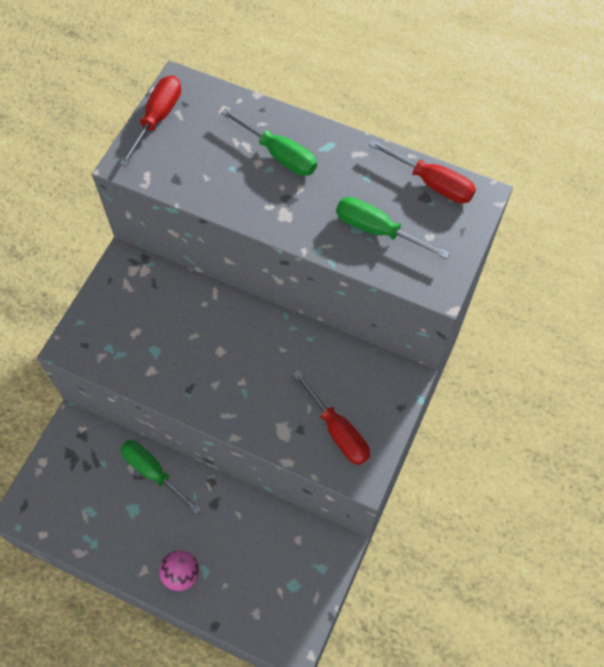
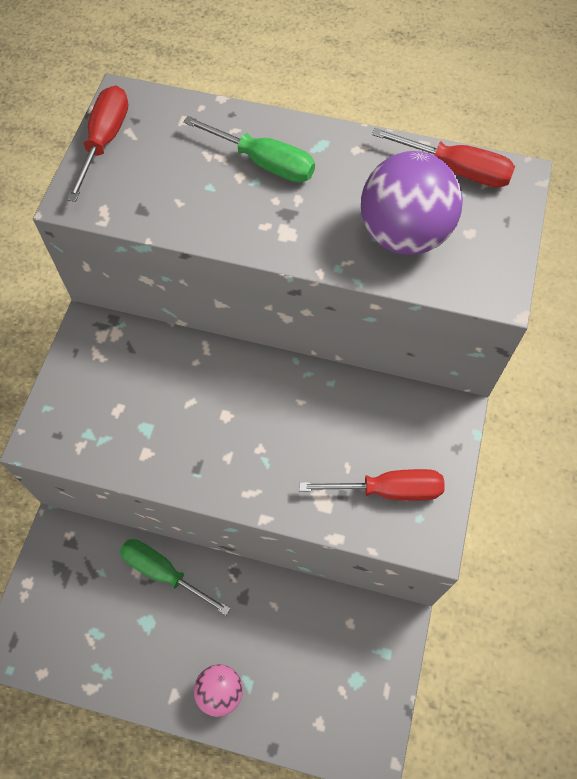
camera: 10 degrees left, 0 degrees up
(338, 431) = (389, 490): red screwdriver -> red screwdriver turned 45 degrees counterclockwise
(376, 230) = (404, 234): green screwdriver -> purple ball

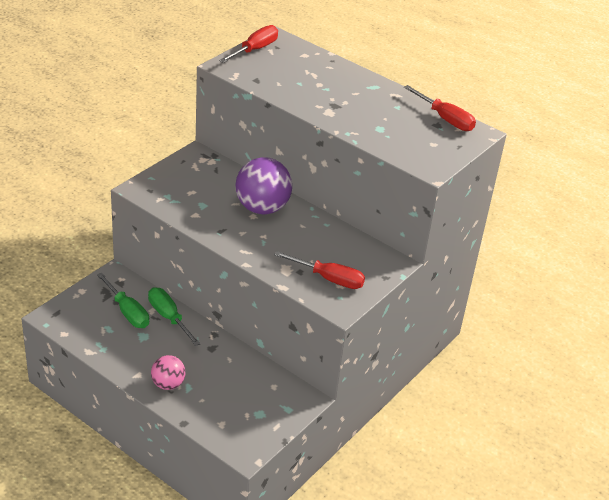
camera: 20 degrees right, 25 degrees down
(265, 163) = (337, 84): green screwdriver -> green screwdriver (128, 312)
(404, 234) = (394, 132): purple ball -> purple ball (262, 208)

